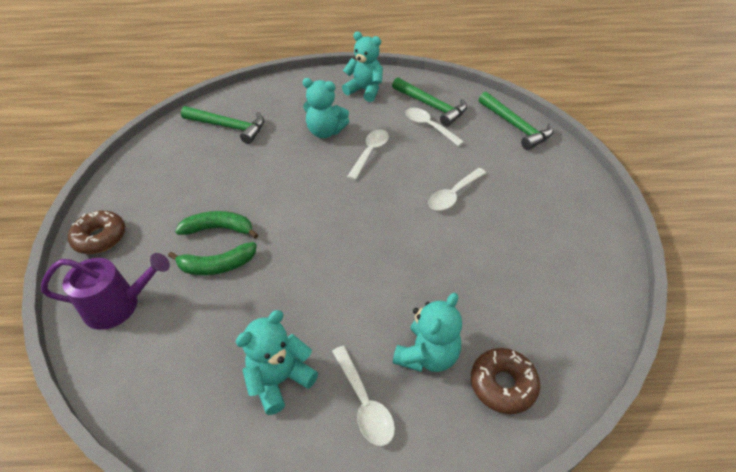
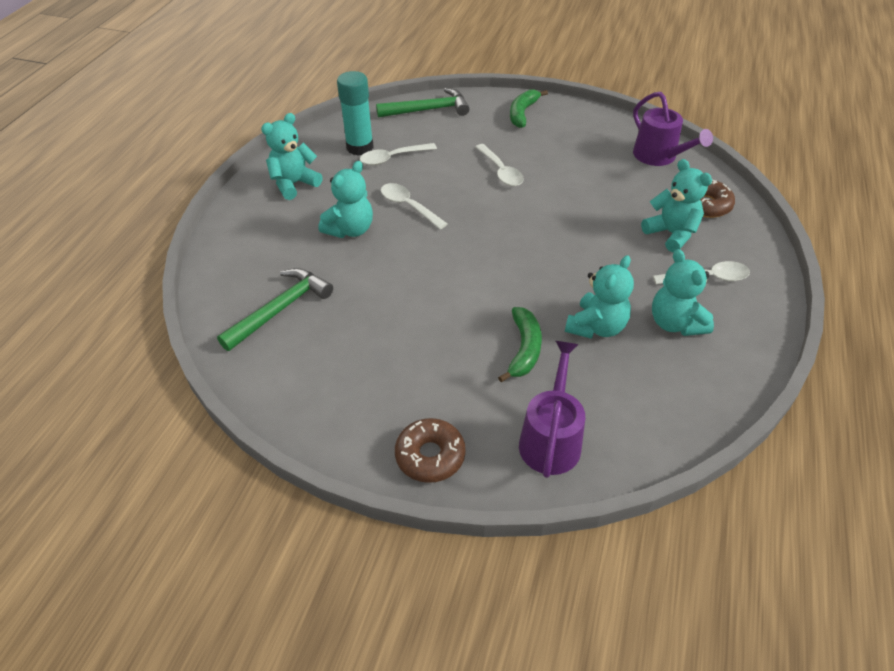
camera: 70 degrees left, 0 degrees up
(219, 229) = (468, 341): green banana -> green banana (522, 113)
(257, 312) = (596, 327): none -> turquoise teddy bear
(431, 106) = (360, 147): green hammer -> turquoise glue stick
(572, 320) = (659, 156): none -> purple watering can

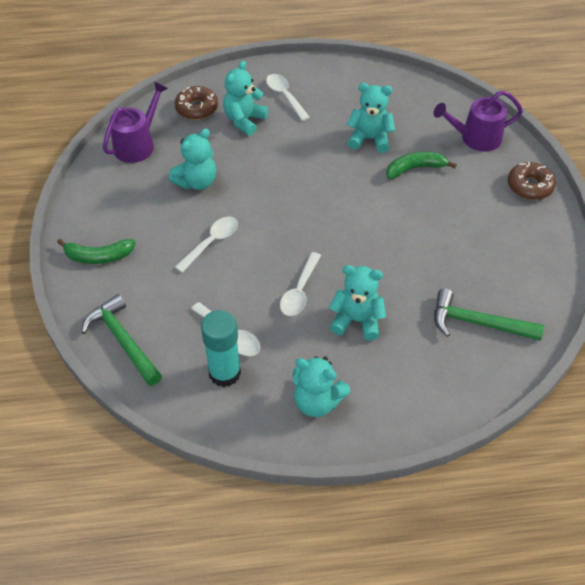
camera: 115 degrees left, 5 degrees up
(675, 323) = (341, 104): turquoise teddy bear -> turquoise teddy bear (196, 182)

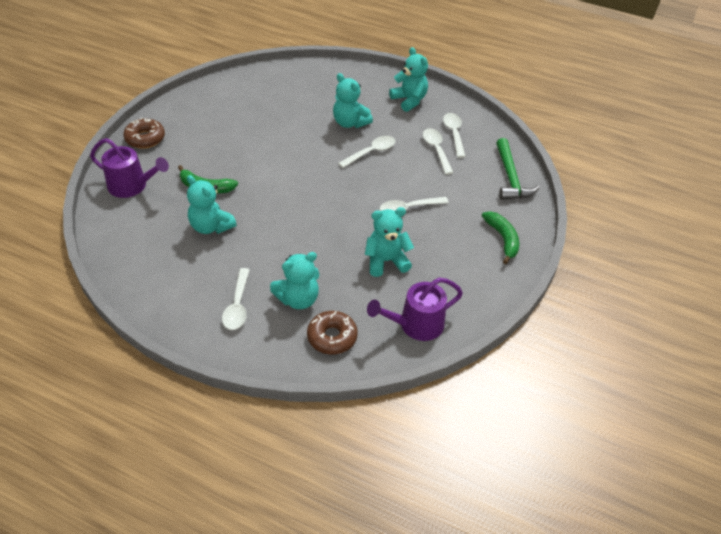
camera: 150 degrees left, 5 degrees down
(98, 256) = (502, 239): green banana -> green banana turned 45 degrees clockwise
(224, 373) = (454, 134): turquoise glue stick -> white spoon
(478, 323) = (280, 91): green hammer -> none

